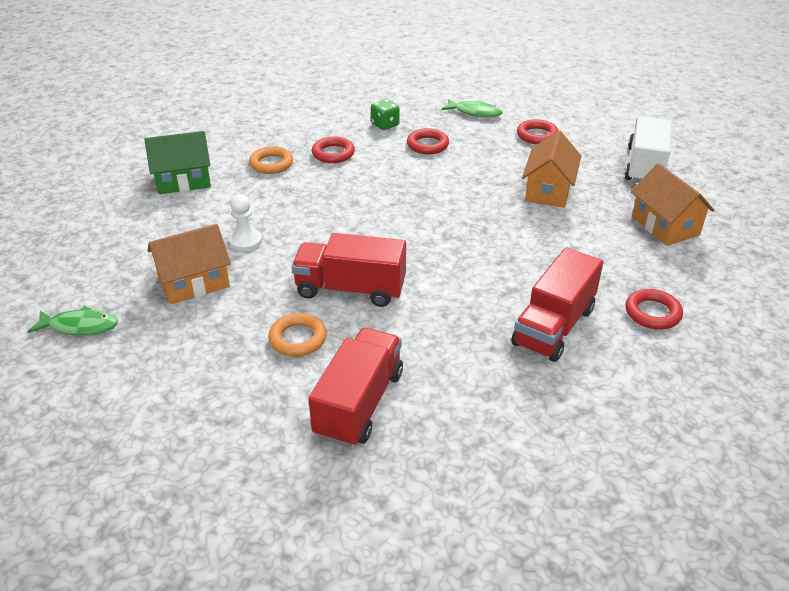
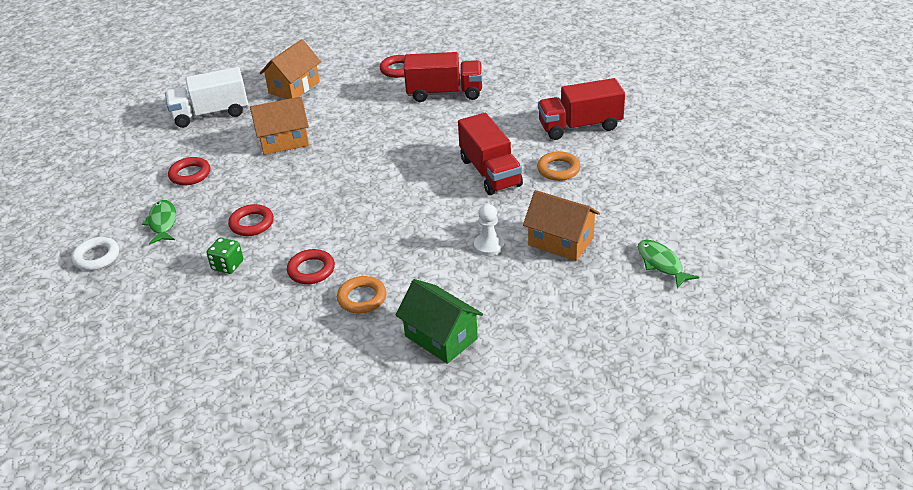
camera: 120 degrees left, 0 degrees up
(460, 84) = (96, 257): none -> white ring

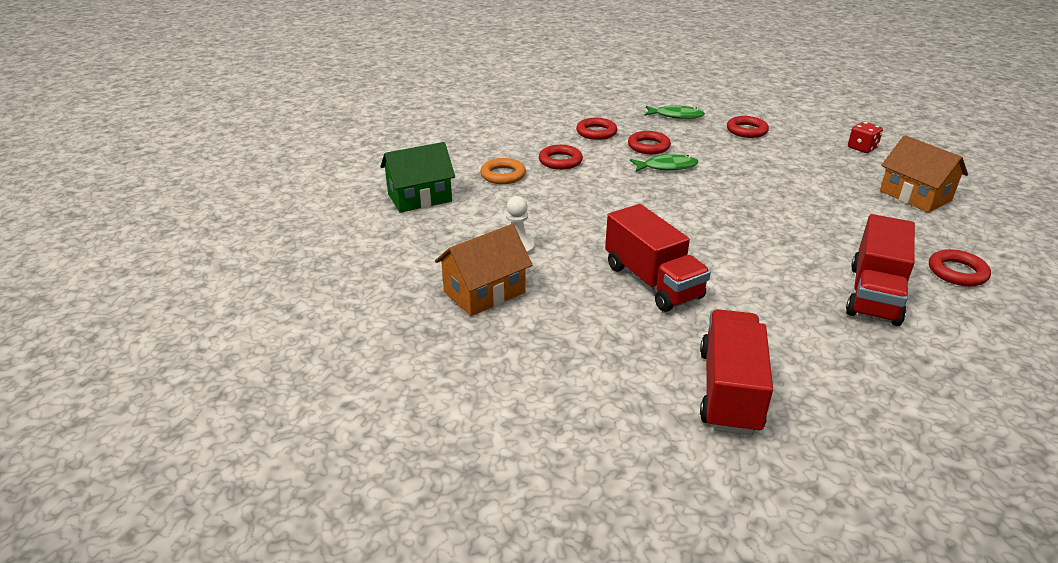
camera: 110 degrees right, 5 degrees down
(96, 257) = (646, 94): white ring -> none
(211, 114) = (862, 148): white truck -> red dice
(227, 265) = (596, 132): green dice -> red ring
(284, 141) = (788, 176): orange house -> none
(490, 172) = (652, 282): red truck -> red truck turned 120 degrees counterclockwise
(558, 169) = (626, 334): orange ring -> none
(661, 264) = (381, 349): green fish -> green fish (667, 167)

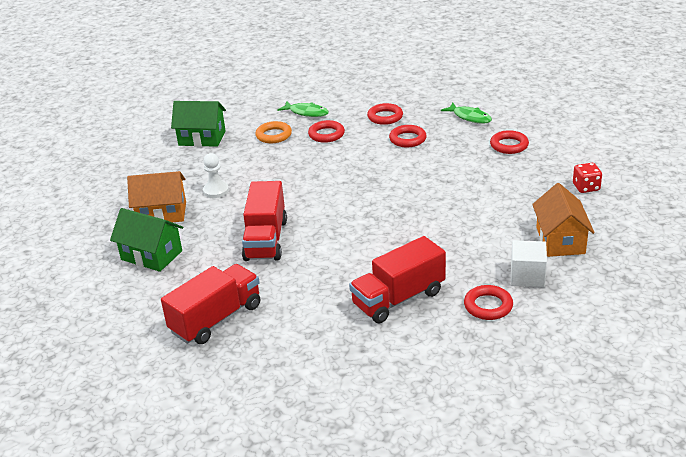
camera: 35 degrees right, 0 degrees up
(540, 345) = (151, 255): none -> green house
(667, 167) = (397, 160): green fish -> green fish (306, 112)
(942, 235) = (527, 276): none -> white cube

